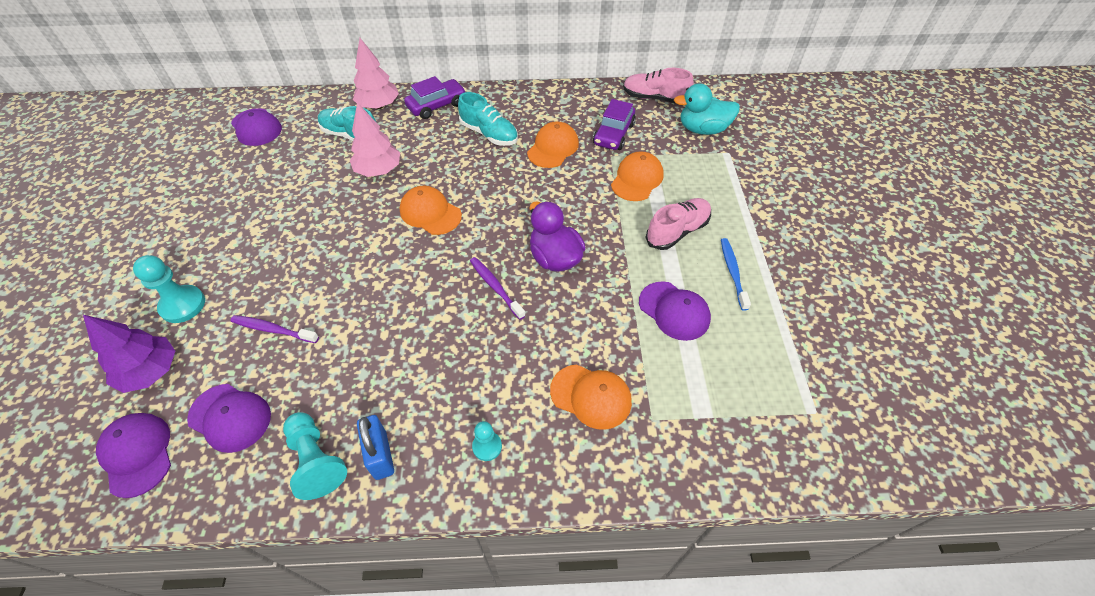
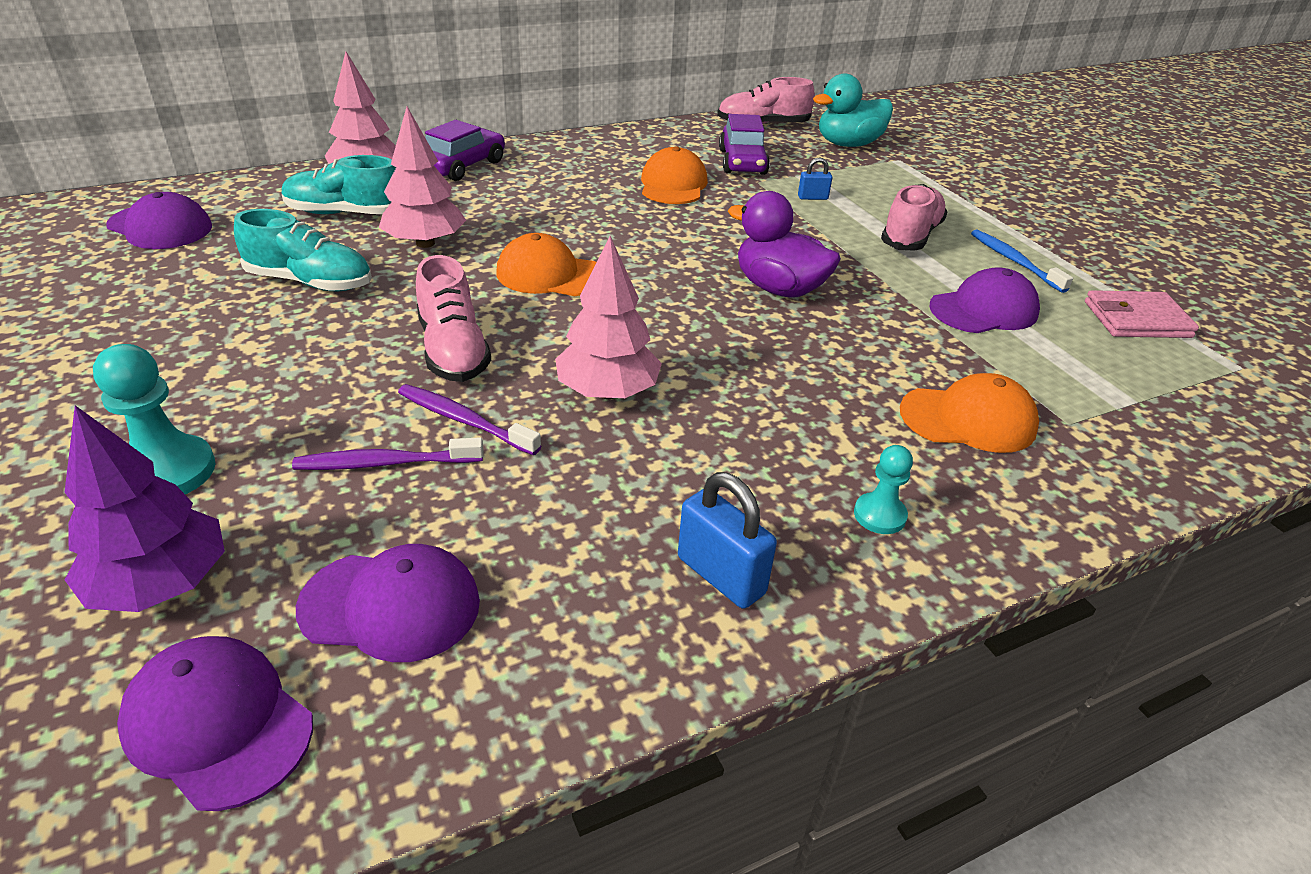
camera: 25 degrees left, 15 degrees down
(316, 460) = (612, 617): turquoise pawn -> none
(346, 260) = (453, 350): none -> pink shoe
(405, 313) = (608, 392): none -> pink tree
(489, 134) = (569, 184): turquoise shoe -> turquoise shoe (310, 282)
(495, 287) = (723, 334): purple toothbrush -> purple toothbrush (464, 421)
(637, 179) = (812, 197): orange cap -> blue padlock
(674, 311) = (984, 310): purple cap -> purple cap turned 45 degrees counterclockwise
(776, 349) = (1137, 319): none -> pink wallet

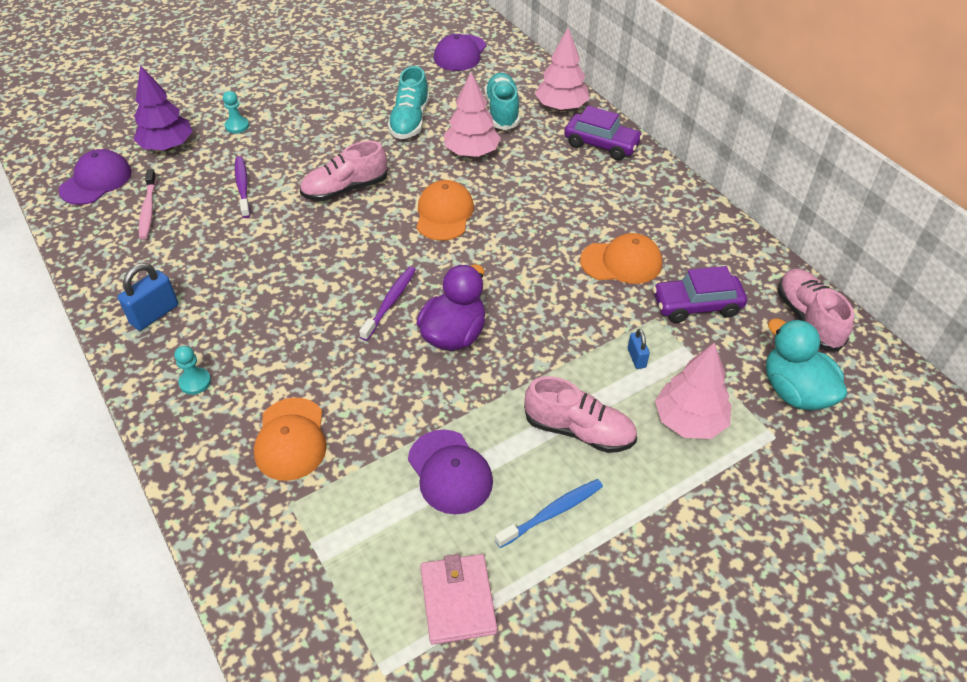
camera: 85 degrees right, 10 degrees up
(168, 471) = (237, 126): turquoise pawn -> turquoise pawn, size x0.59
(391, 605) = (148, 209): purple cap -> pink toothbrush
(464, 421) = (278, 206): purple toothbrush -> purple toothbrush (390, 302)
(608, 392) = (309, 257): pink tree -> pink tree (689, 421)

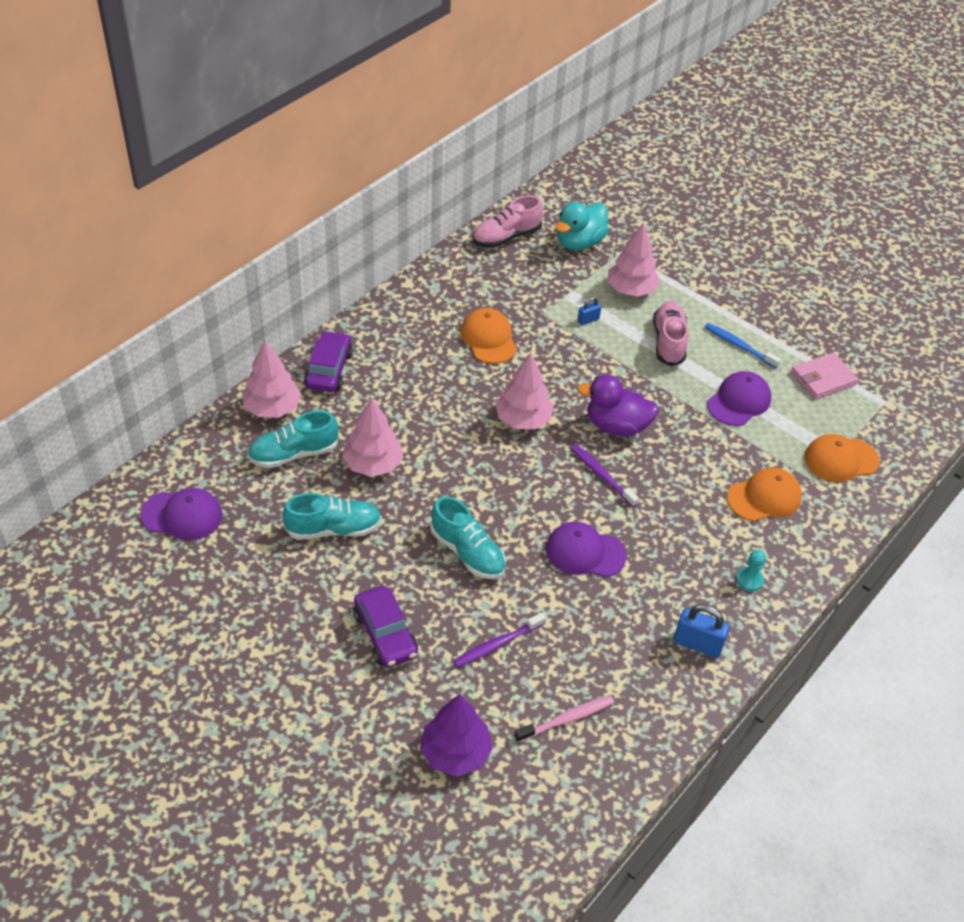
camera: 110 degrees left, 0 degrees up
(96, 181) = (542, 799): purple cap -> purple cap (585, 552)
(237, 126) = (393, 694): turquoise pawn -> none
(345, 189) = (467, 552): pink shoe -> turquoise shoe
(390, 302) = (601, 475): purple toothbrush -> purple toothbrush turned 45 degrees clockwise
(444, 214) = (474, 465): orange cap -> orange cap (841, 459)
(491, 261) = (523, 419): none -> pink tree
(696, 305) = (519, 293): purple car -> purple car (385, 634)

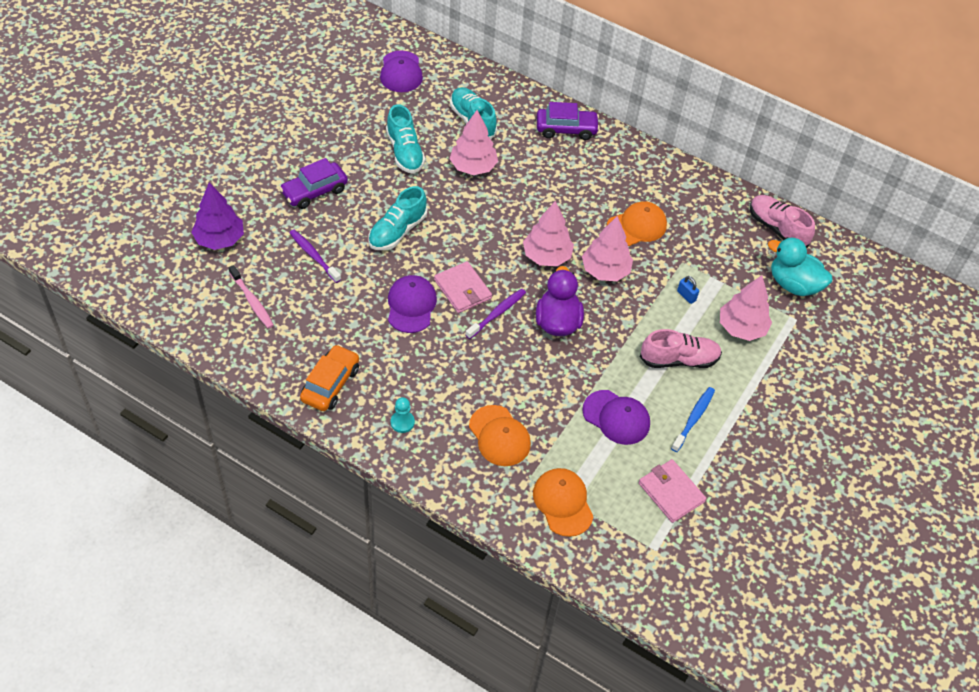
camera: 80 degrees right, 5 degrees up
(272, 408) = (515, 103): pink tree -> pink tree (605, 271)
(564, 501) = (462, 289): none -> pink wallet
(697, 644) = (330, 384): blue padlock -> orange car

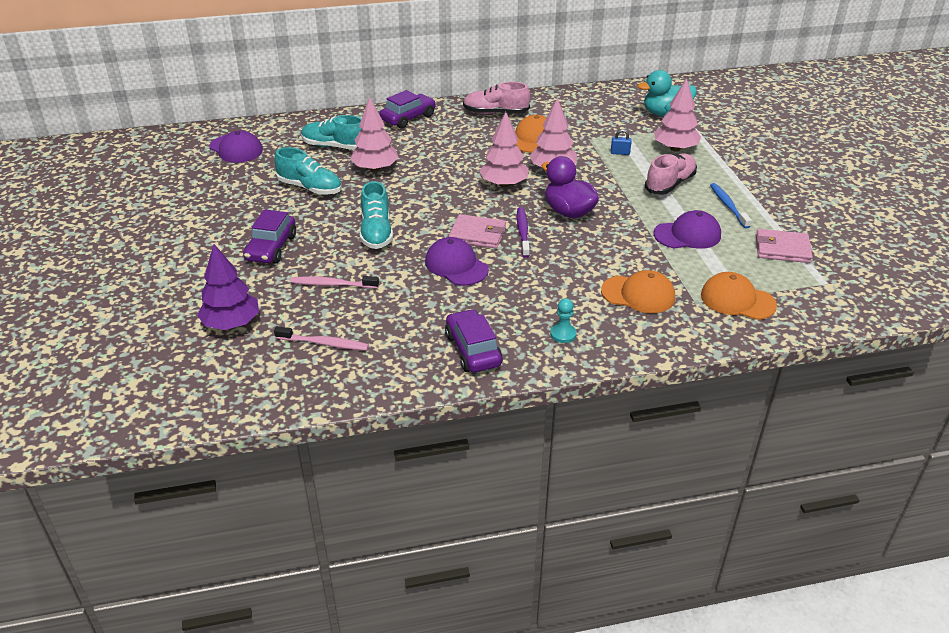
camera: 40 degrees left, 15 degrees down
(313, 256) = (332, 284): purple toothbrush -> pink toothbrush
(330, 384) = (473, 350): orange car -> purple car
(777, 228) = (613, 96): pink shoe -> pink shoe (495, 113)

